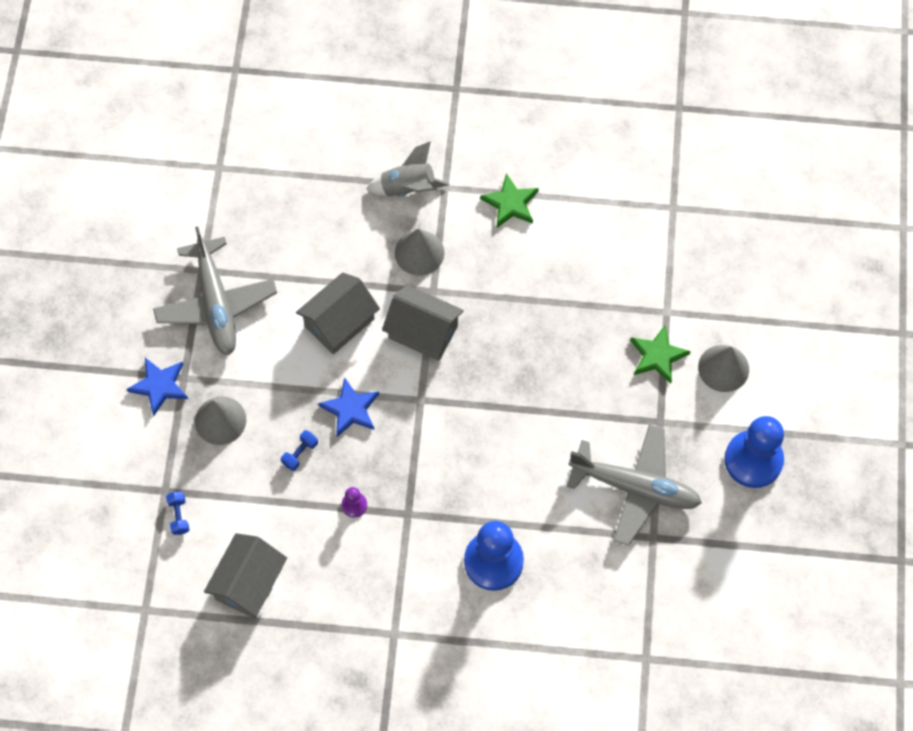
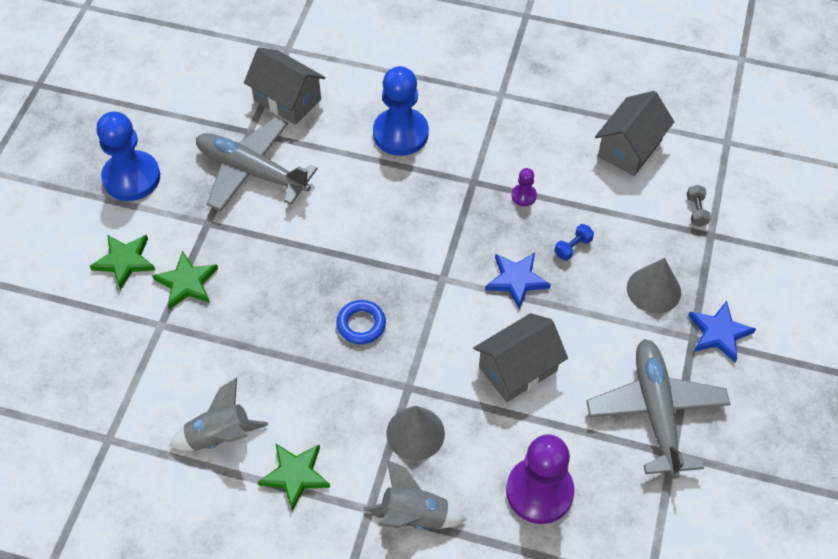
camera: 170 degrees left, 10 degrees down
(179, 516) = (696, 211): blue dumbbell -> grey dumbbell
(310, 222) = (539, 491): none -> purple pawn
(423, 332) = (427, 344): grey house -> grey house (287, 100)
(486, 341) = (361, 324): none -> blue ring
(581, 224) = (220, 436): none -> grey rocket
(723, 368) = (124, 261): grey cone -> green star

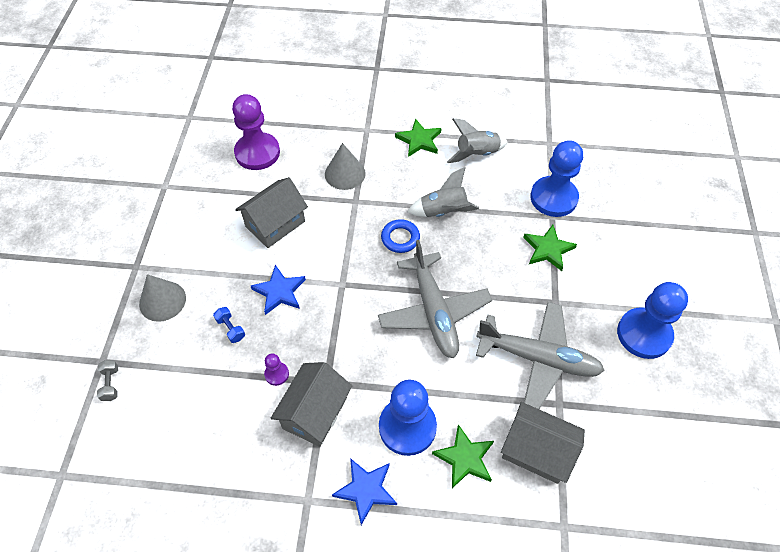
camera: 170 degrees right, 0 degrees up
(124, 261) = (606, 259): green star -> green star (465, 458)
(146, 350) = (553, 198): none -> blue pawn
(414, 516) = (337, 130): grey rocket -> grey rocket (443, 212)
(573, 247) = (231, 329): blue dumbbell -> blue dumbbell turned 75 degrees counterclockwise
(630, 148) = (168, 448): grey house -> grey house (314, 413)
(655, 411) = (173, 210): grey plane -> grey plane (434, 312)
(719, 333) = (113, 273): blue star -> blue star (366, 490)

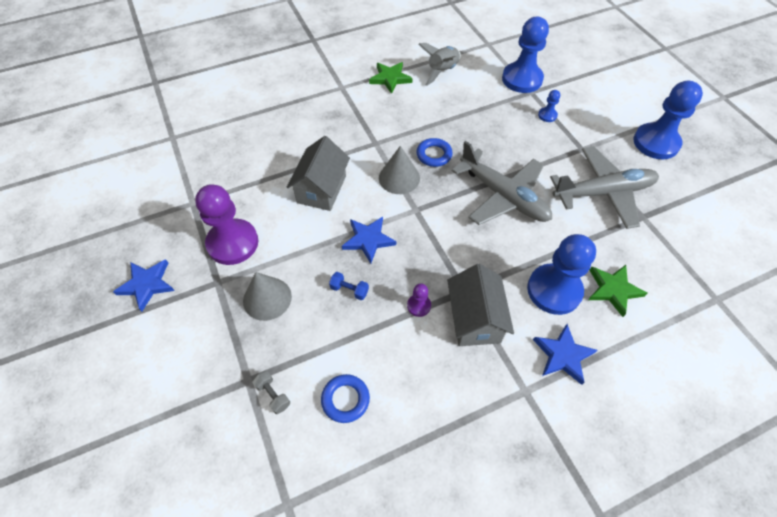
camera: 30 degrees left, 0 degrees up
(84, 241) = (147, 284): none -> blue star
(160, 420) = (345, 399): none -> blue ring
(257, 153) = (260, 141): purple pawn -> purple pawn (233, 243)
(345, 173) = (350, 126): grey cone -> grey cone (399, 178)
(443, 212) = (451, 122): grey rocket -> none
(536, 451) = (656, 257): grey house -> none
(548, 249) = (547, 115): green star -> blue pawn

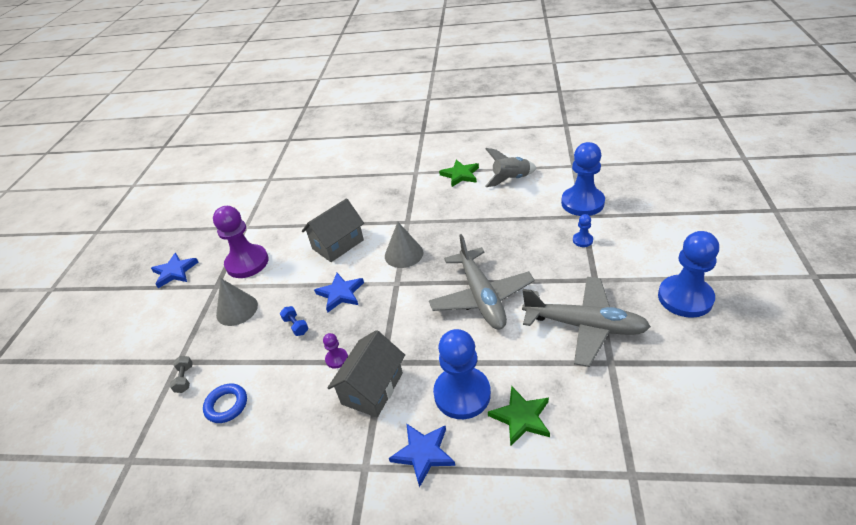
camera: 35 degrees right, 15 degrees down
(434, 155) = (447, 244): blue ring -> none

